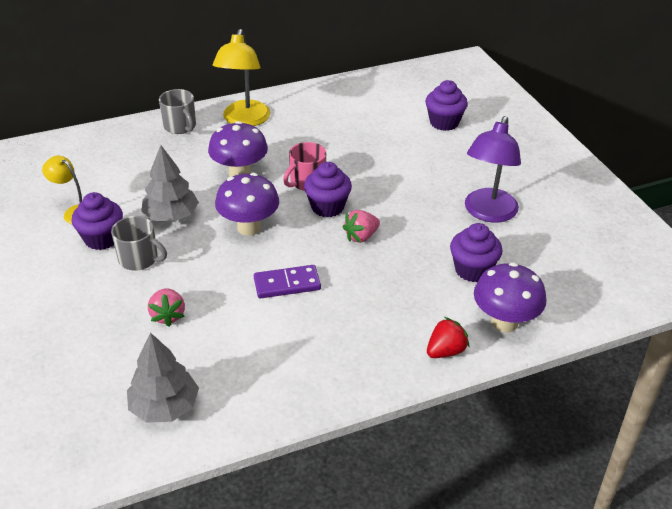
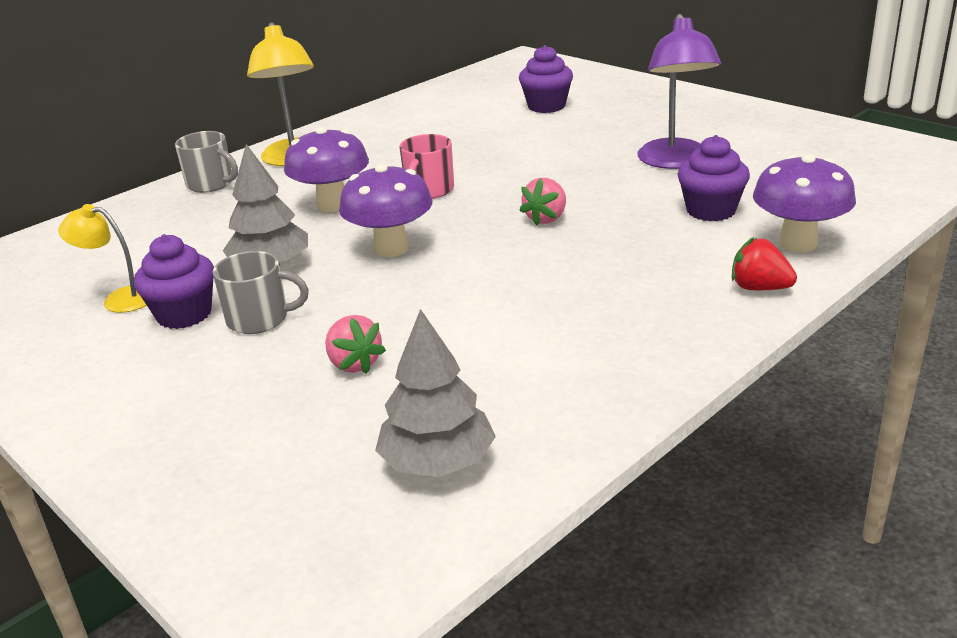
camera: 20 degrees left, 10 degrees down
(287, 284) = (494, 285): purple domino -> none
(327, 207) = (477, 204): purple cupcake -> none
(445, 351) = (759, 288): red strawberry -> red strawberry turned 90 degrees counterclockwise

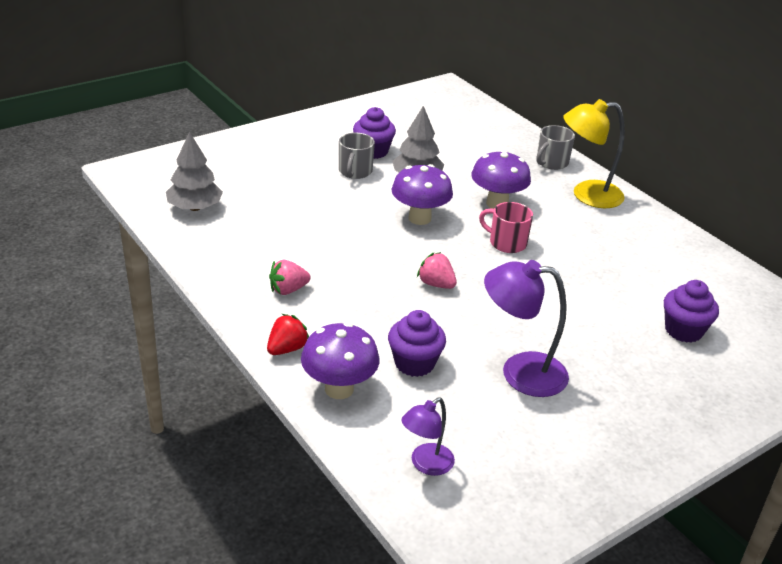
camera: 95 degrees right, 5 degrees up
(119, 299) = (400, 134): yellow lamp -> none
(354, 364) = (292, 194): pink strawberry -> pink strawberry (288, 290)
(858, 186) = (426, 464): none -> purple lamp

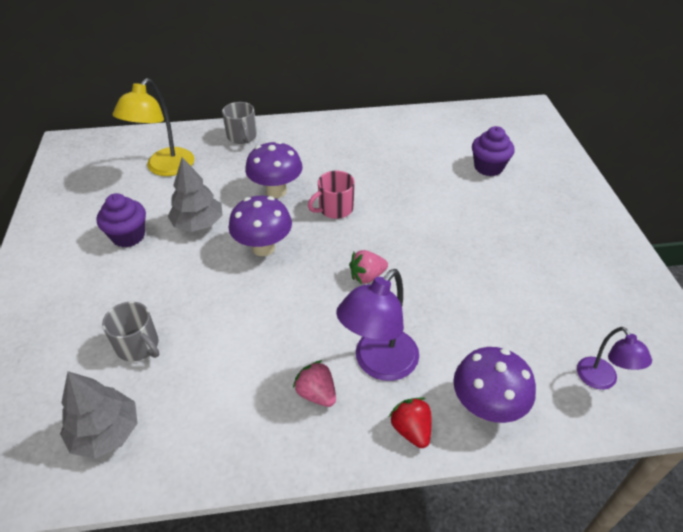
camera: 60 degrees left, 10 degrees up
(288, 290) = (316, 393): pink strawberry -> pink strawberry turned 135 degrees clockwise
(355, 171) = (151, 263): grey mug -> grey mug (138, 346)
(414, 363) = (470, 336): purple cupcake -> none
(520, 372) = (505, 272): purple lamp -> purple lamp (378, 364)
(587, 195) = (300, 138): yellow lamp -> yellow lamp (165, 168)

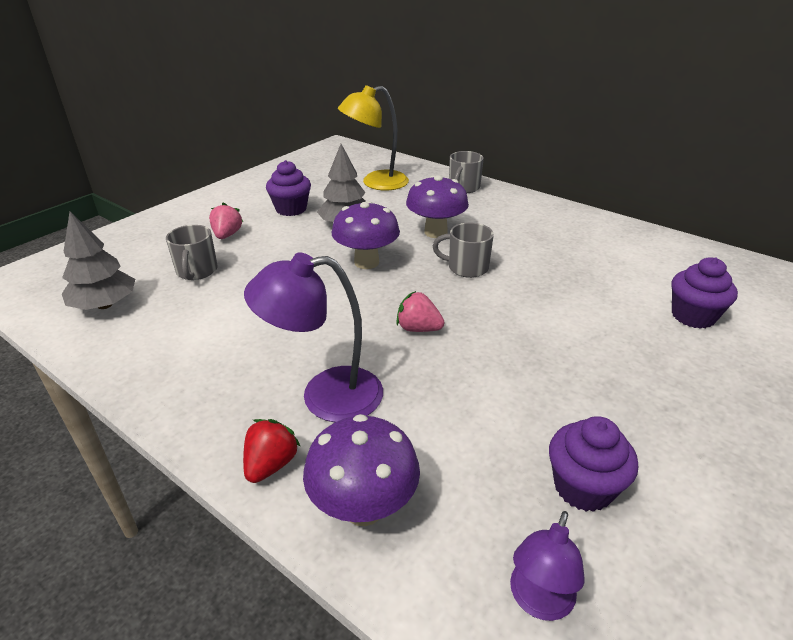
camera: 45 degrees right, 10 degrees down
(316, 393) = (247, 379): pink strawberry -> pink strawberry (227, 235)
(335, 209) = (466, 267): pink mug -> grey mug
(555, 310) = (583, 487): none -> purple cupcake

